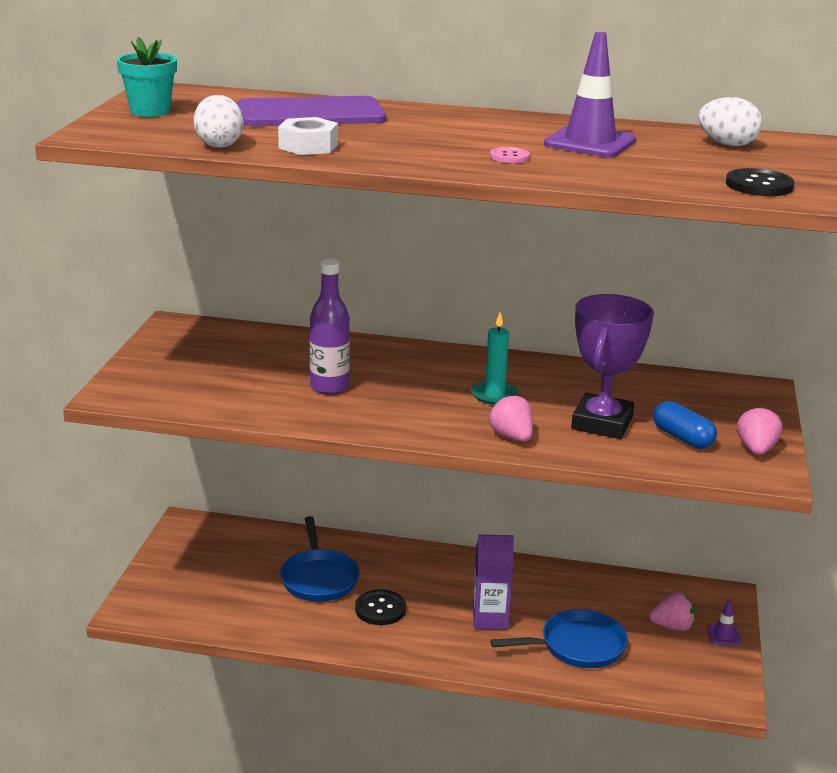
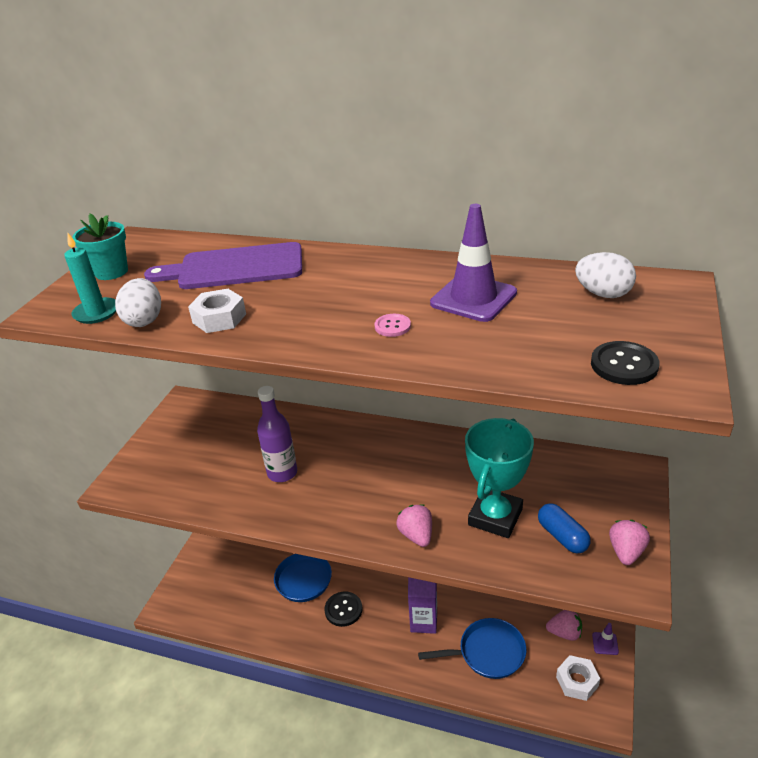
camera: 10 degrees right, 10 degrees up
(494, 395) = (411, 481): turquoise candle -> turquoise candle (96, 313)
(602, 423) = (495, 517): purple trophy -> turquoise trophy
(693, 669) = (577, 681): none -> white nut

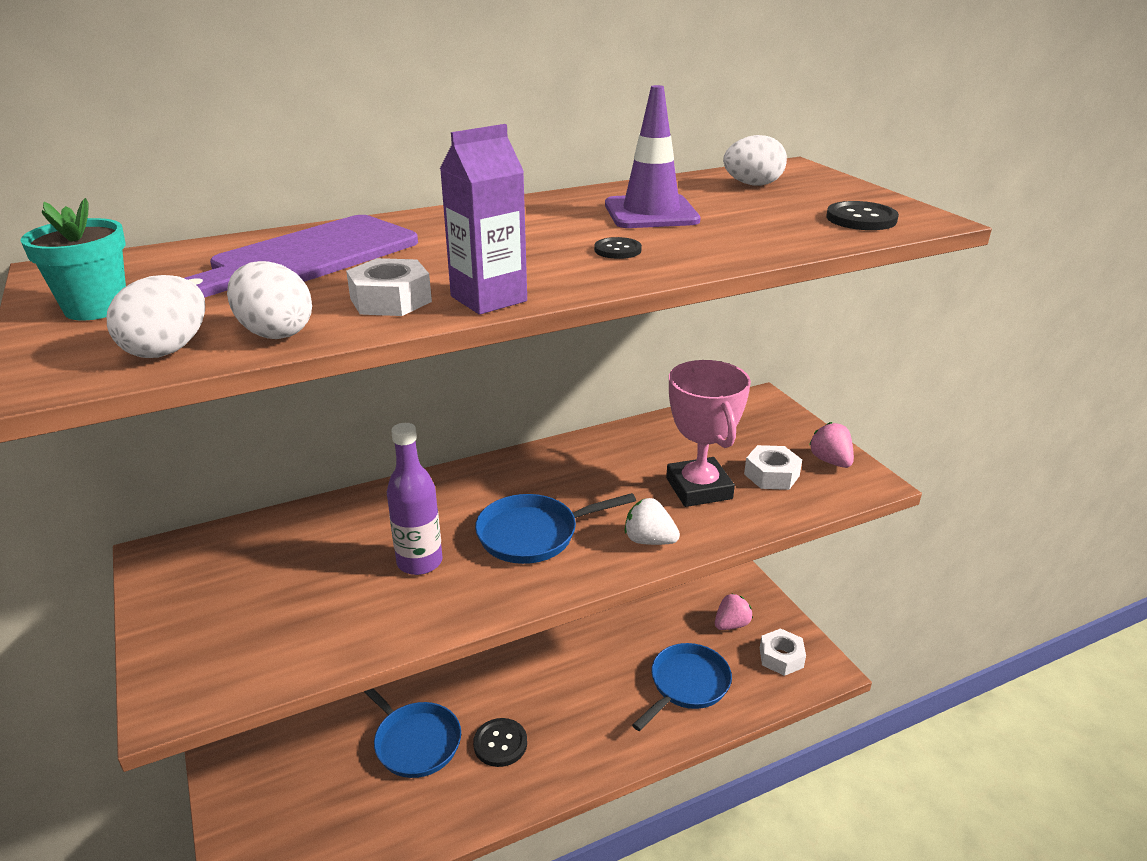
camera: 45 degrees left, 5 degrees down
(96, 313) = (167, 350): turquoise candle -> white egg
(357, 490) = (533, 534): none -> blue pan
(392, 326) = (617, 250): pink button -> black button
(416, 535) = (649, 540): pink strawberry -> white strawberry
(424, 621) = (599, 698): purple carton -> purple carton (488, 299)
(495, 517) = (699, 488): turquoise trophy -> pink trophy
(562, 536) = (771, 475): blue capsule -> white nut
(605, 643) = (770, 612): purple traffic cone -> none

